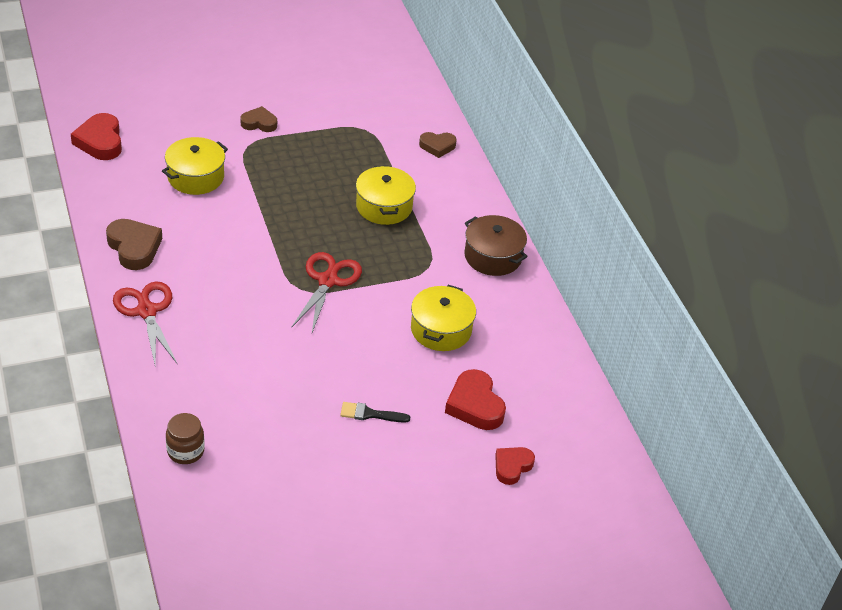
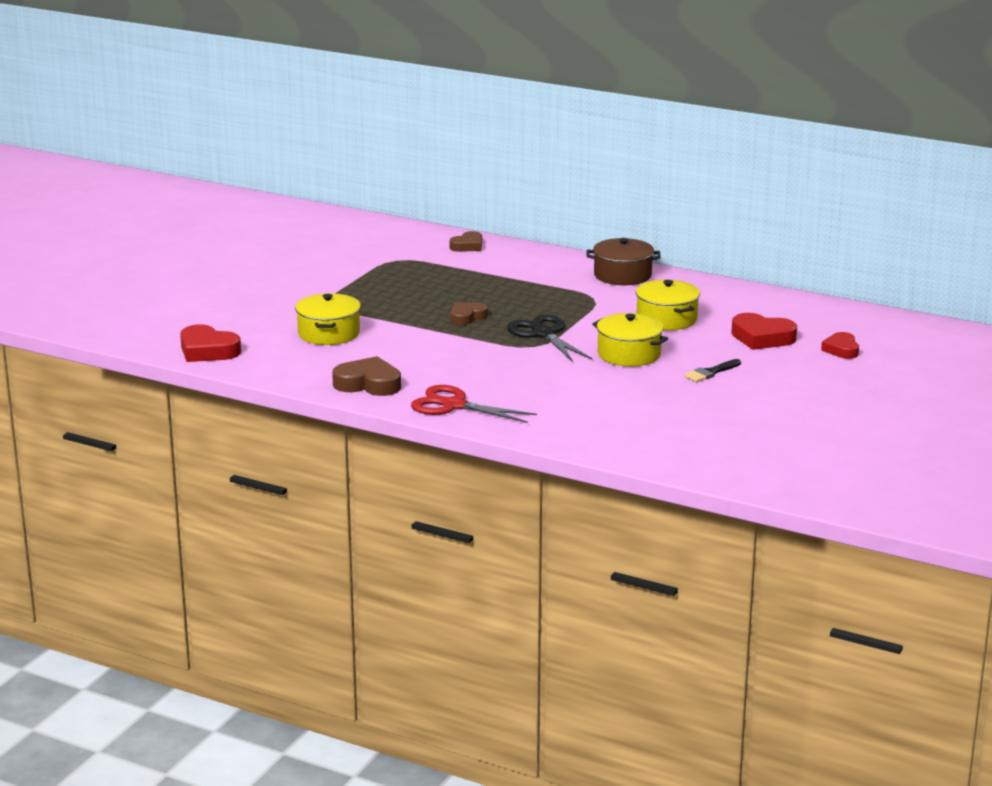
camera: 40 degrees left, 20 degrees down
(185, 451) = (637, 446): brown jar -> none
(259, 123) = (311, 290): brown heart -> brown heart (467, 317)
(328, 281) = (543, 334): red scissors -> black scissors
(384, 206) = (498, 287): yellow pot -> yellow pot (629, 354)

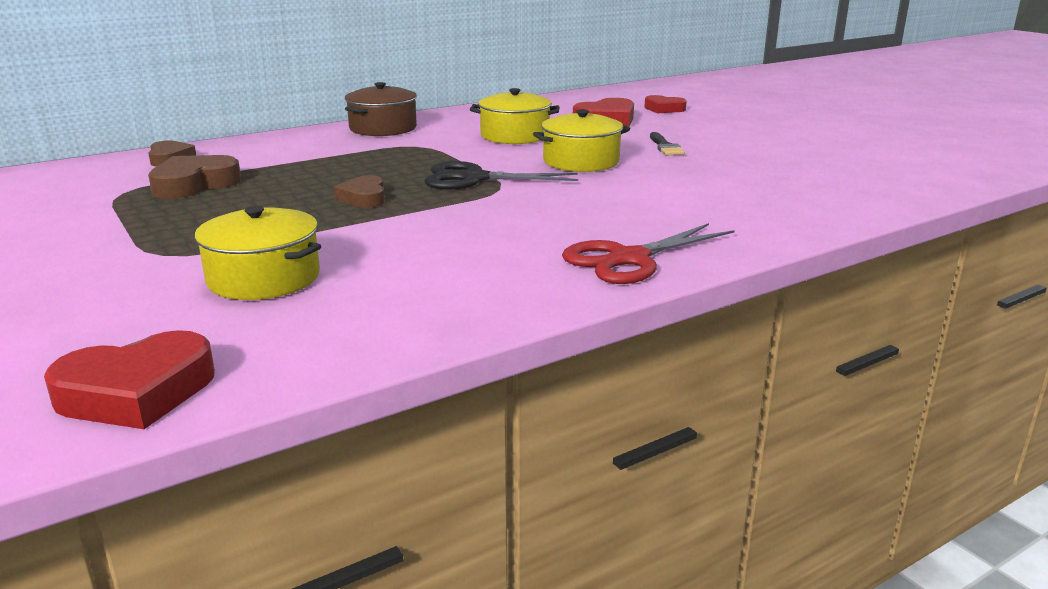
camera: 60 degrees left, 0 degrees up
(368, 384) = (488, 293): brown heart -> brown heart (194, 184)

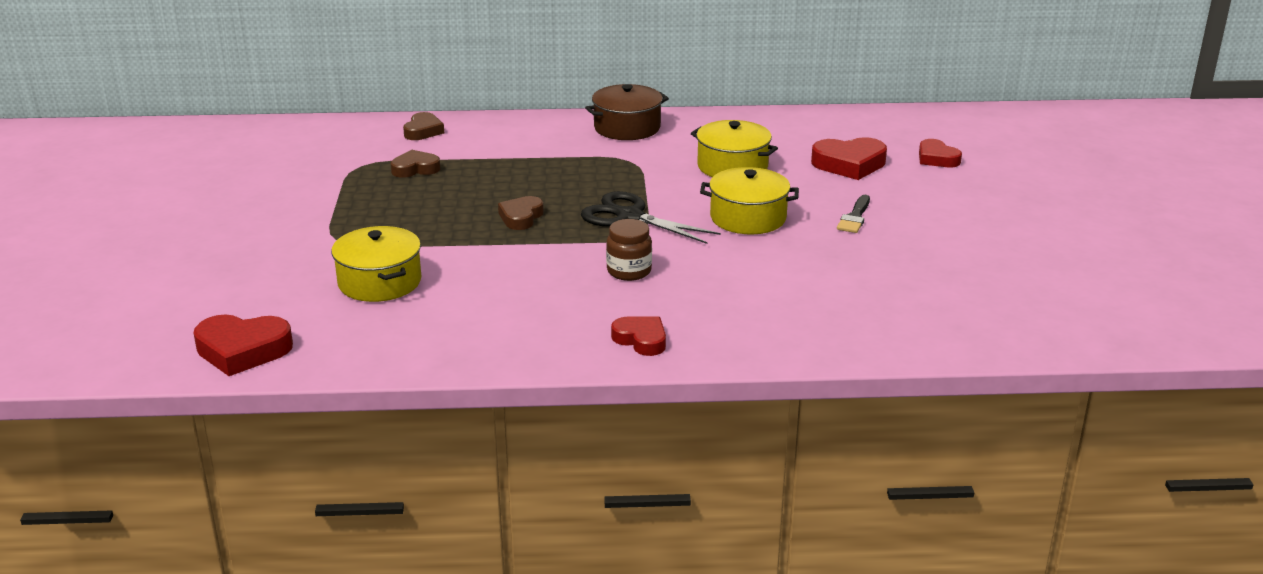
camera: 30 degrees right, 5 degrees up
(194, 184) = (415, 169): brown heart -> brown heart, size x0.65
(534, 213) = (629, 271): none -> brown jar
(629, 259) = (641, 340): red scissors -> red heart

